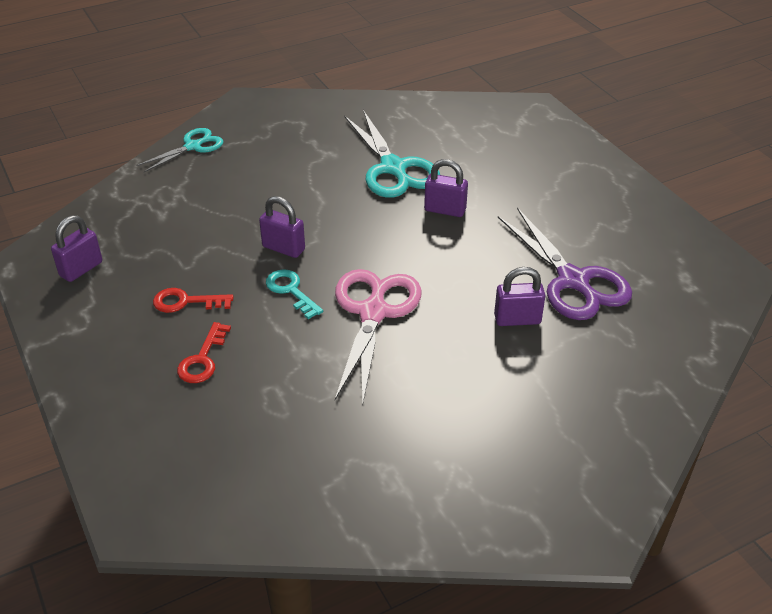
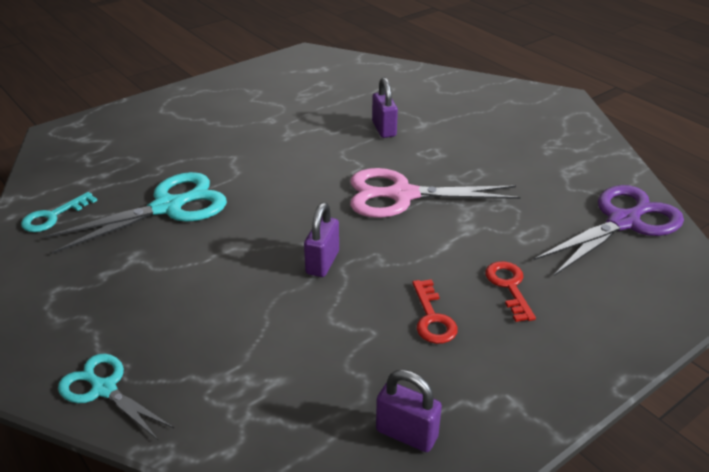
camera: 100 degrees left, 5 degrees down
(203, 359) = (509, 286): red key -> red key turned 105 degrees counterclockwise
(291, 291) = (389, 247): turquoise key -> turquoise key (53, 216)
(445, 210) = (242, 171): purple padlock -> none
(573, 281) = (330, 108): purple scissors -> purple scissors (623, 222)

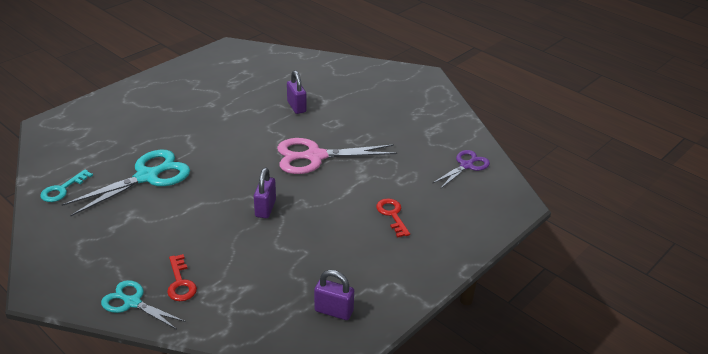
camera: 10 degrees left, 0 degrees up
(432, 318) = (343, 239): red key -> red key (180, 283)
(623, 222) = (466, 165): purple scissors -> purple scissors, size x0.60

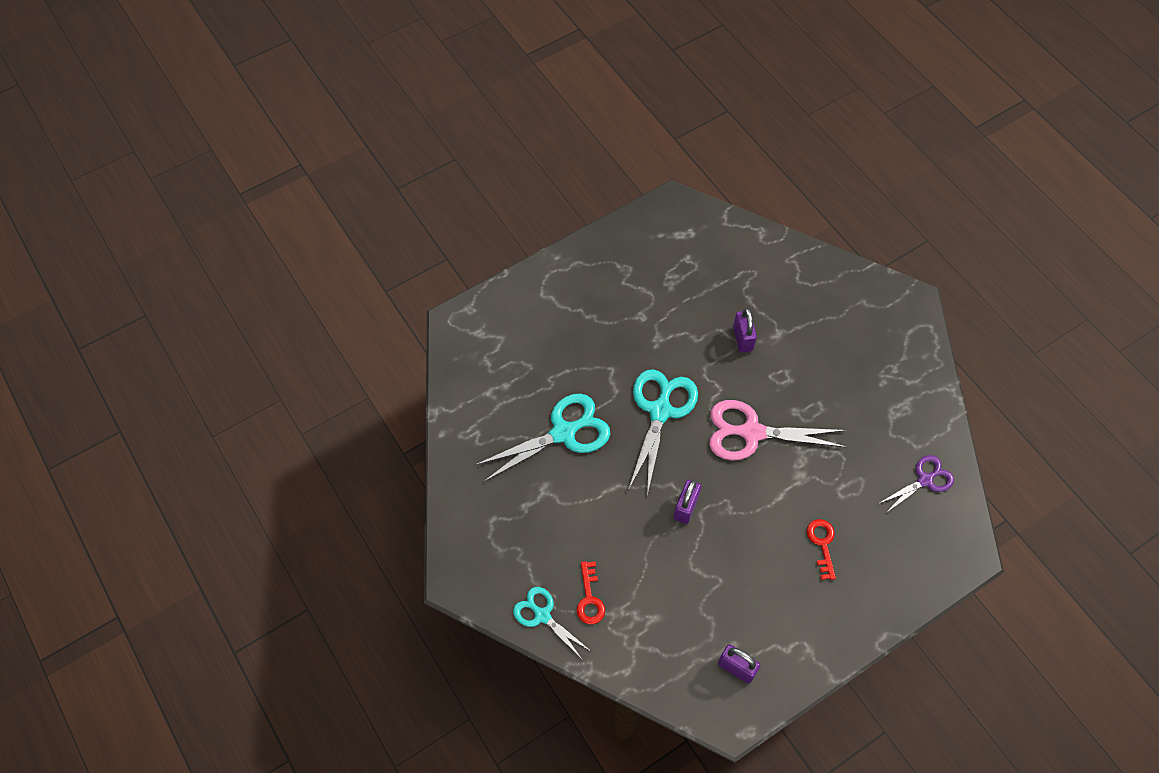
camera: 15 degrees right, 25 degrees up
(62, 189) = (474, 437): turquoise key -> none
(233, 153) = (660, 411): none -> turquoise scissors

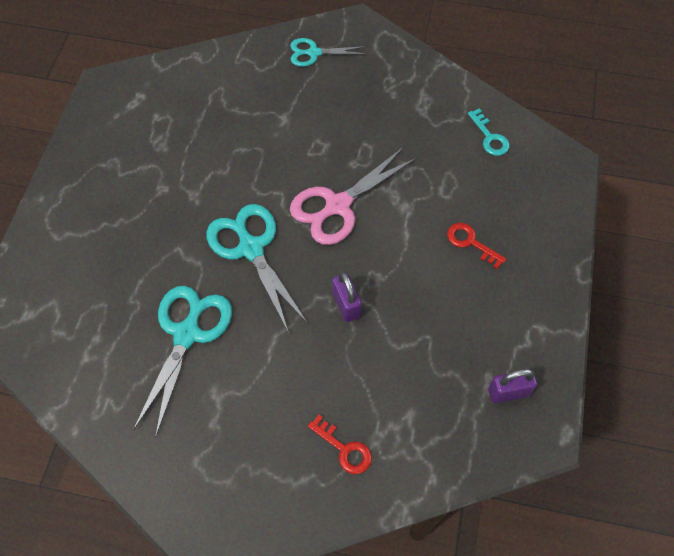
camera: 45 degrees left, 0 degrees up
(542, 615) = (319, 502): turquoise scissors -> turquoise scissors (313, 53)
(742, 339) = (260, 143): purple padlock -> none
(925, 480) = (490, 137): purple scissors -> turquoise key

